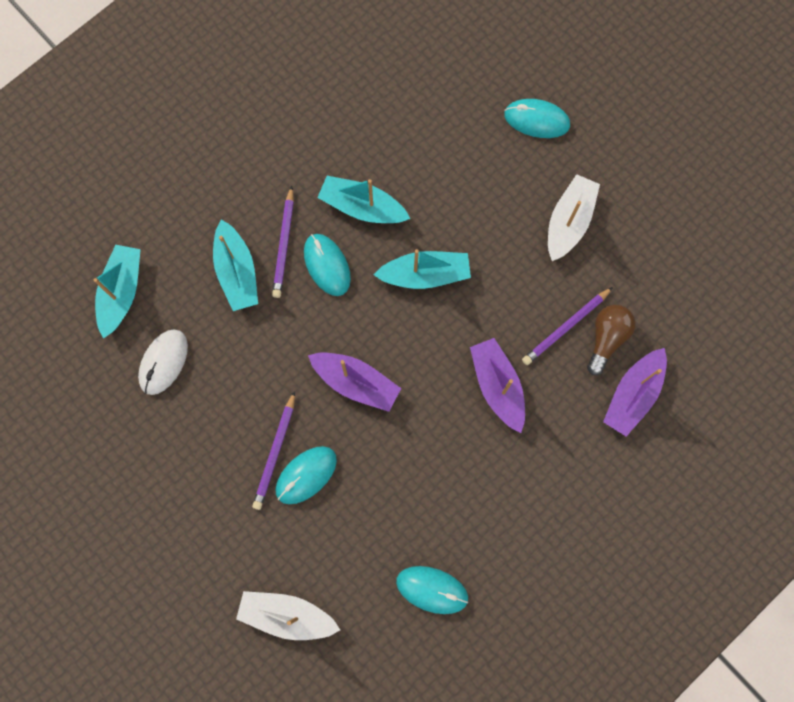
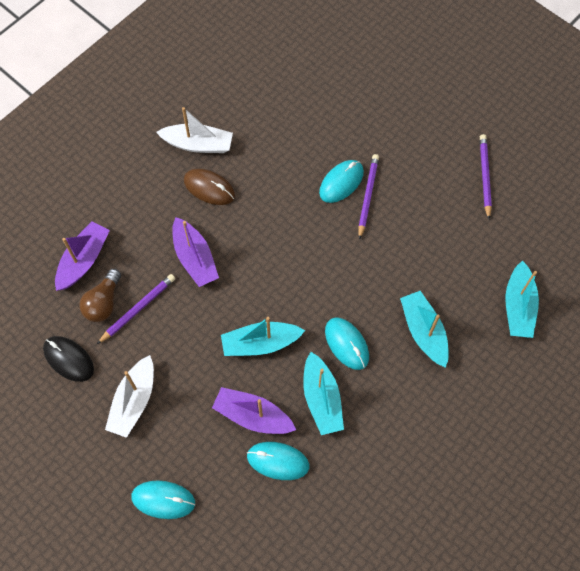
camera: 175 degrees right, 10 degrees down
(164, 362) = (469, 254): white mouse -> none
(284, 245) = (387, 359): purple pencil -> purple pencil (484, 176)
(287, 615) = (342, 93): white boat -> white boat (198, 144)
(356, 383) = (310, 251): purple boat -> purple boat (252, 416)
(362, 207) = (322, 399): turquoise boat -> turquoise boat turned 60 degrees clockwise
(432, 589) = (239, 116): turquoise mouse -> turquoise mouse (278, 461)
(476, 482) = (209, 188): none -> brown mouse
(643, 274) = (68, 359): none -> black mouse

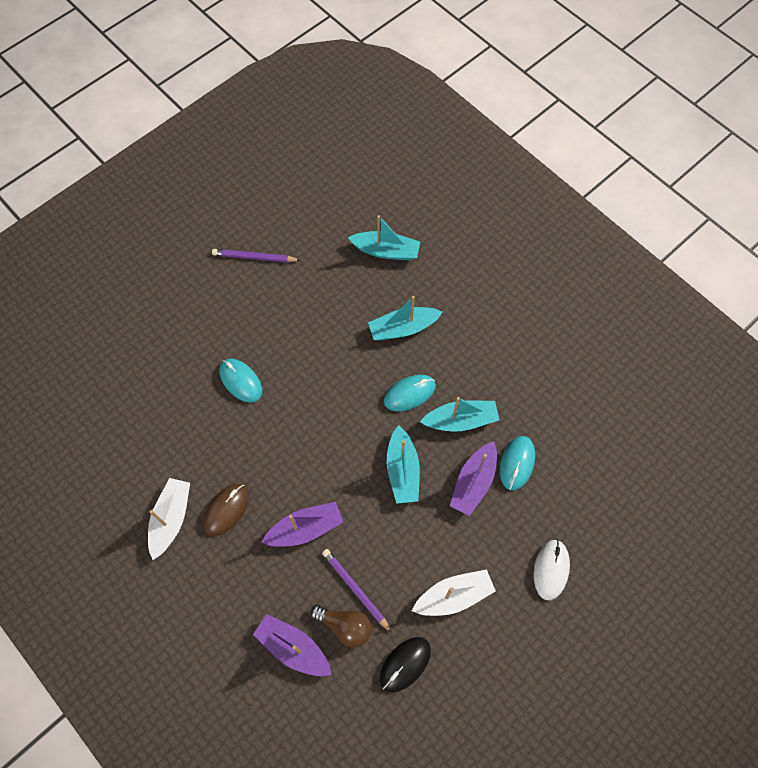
camera: 85 degrees left, 0 degrees up
(134, 401) = (454, 596): white boat -> white boat turned 45 degrees counterclockwise
(163, 500) = (551, 570): turquoise mouse -> white mouse
(367, 196) = (259, 359): purple pencil -> none

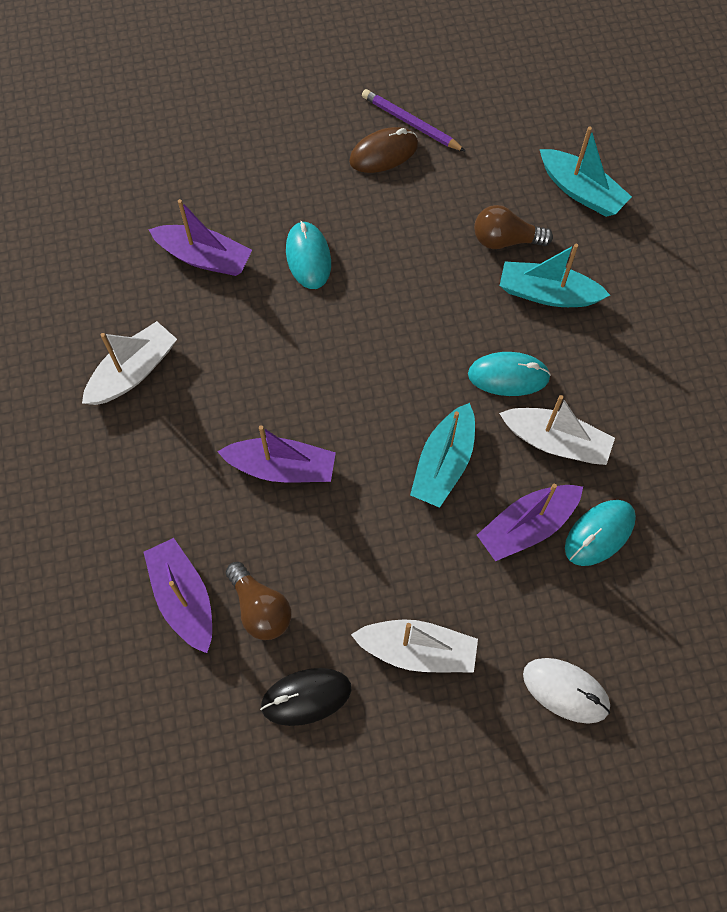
camera: 30 degrees right, 0 degrees up
(172, 416) = (204, 257): none -> purple boat
(226, 510) = (202, 395): brown mouse -> brown mouse (383, 153)
(355, 589) = (299, 572): purple pencil -> none
(358, 306) = (505, 240): none -> brown light bulb
(460, 420) = (556, 442): turquoise boat -> white boat
(551, 570) = (565, 690): white mouse -> white mouse turned 75 degrees clockwise

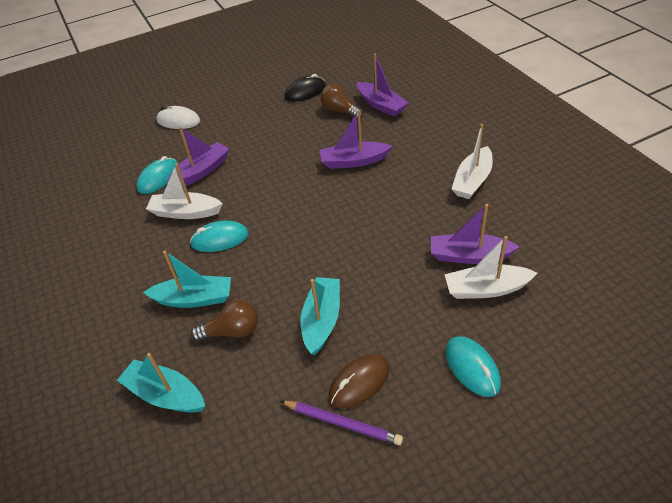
camera: 170 degrees right, 20 degrees down
(308, 257) = (389, 276): turquoise mouse -> turquoise mouse (472, 367)
(417, 650) = (255, 116): white boat -> white boat (486, 289)
(444, 463) = (256, 186): turquoise boat -> turquoise boat (322, 320)

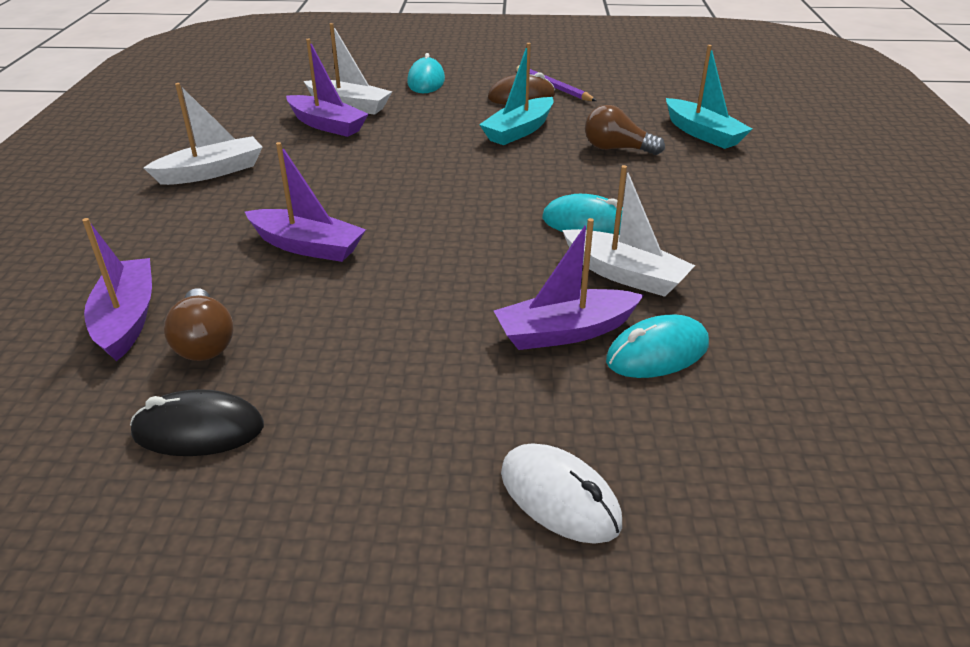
camera: 155 degrees left, 10 degrees down
(194, 299) = (649, 182): turquoise boat -> none

